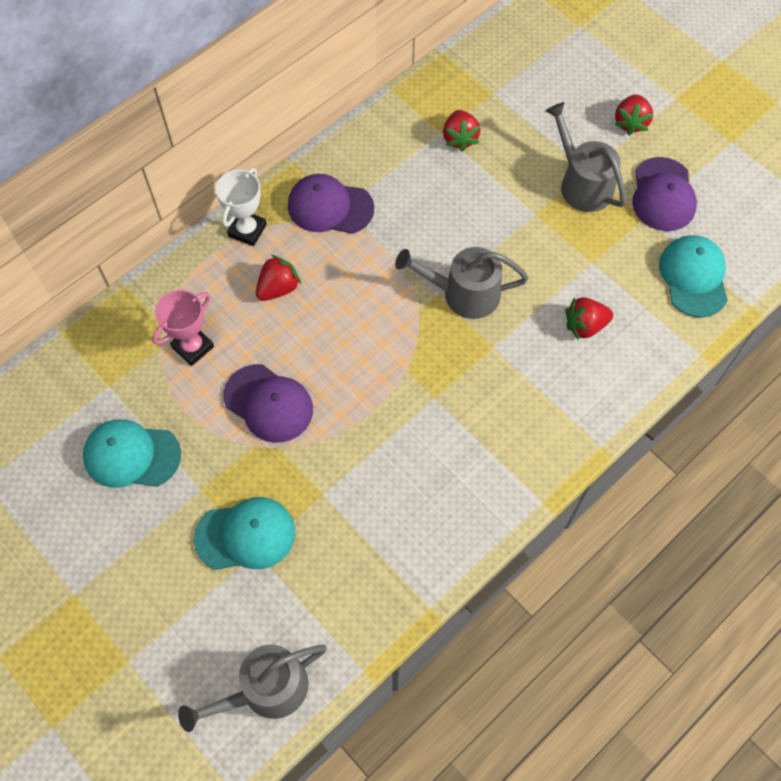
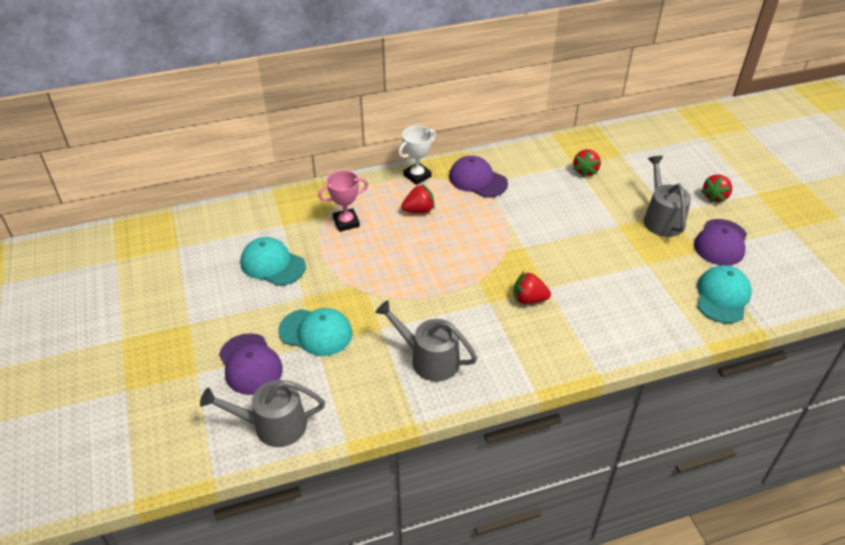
camera: 25 degrees right, 20 degrees down
(268, 403) = (375, 267): purple cap -> purple cap (250, 364)
(464, 294) = (543, 252): grey watering can -> grey watering can (429, 359)
(585, 326) = (622, 297): red strawberry -> red strawberry (529, 299)

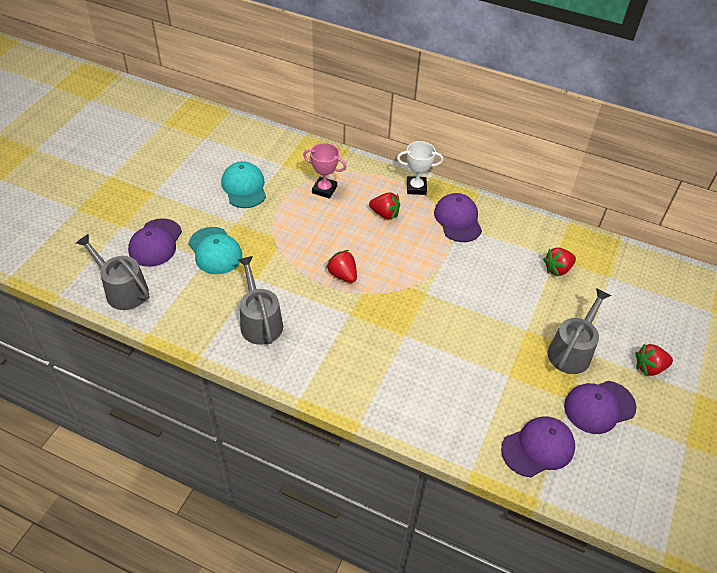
camera: 40 degrees right, 5 degrees up
(529, 299) = (379, 333): red strawberry -> red strawberry (343, 275)
(722, 296) = (538, 448): turquoise cap -> purple cap

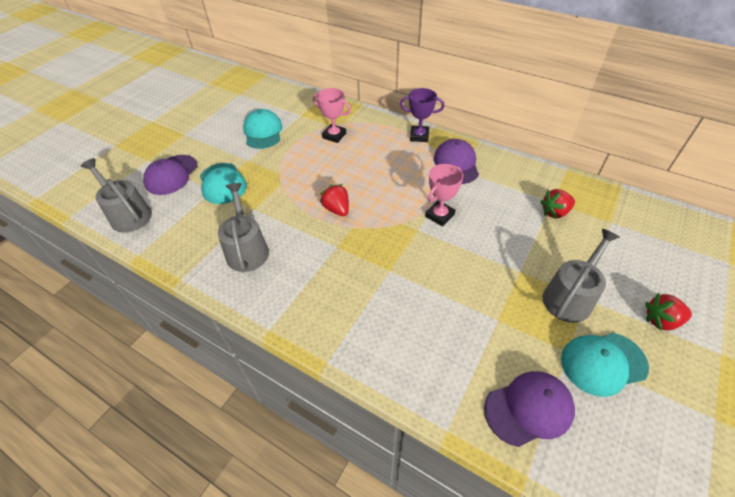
camera: 10 degrees right, 0 degrees up
(385, 214) = (386, 157): red strawberry -> none
(416, 188) = (419, 136): white trophy -> purple trophy
(446, 277) = (439, 215): none -> pink trophy
(599, 407) = (603, 363): purple cap -> turquoise cap

